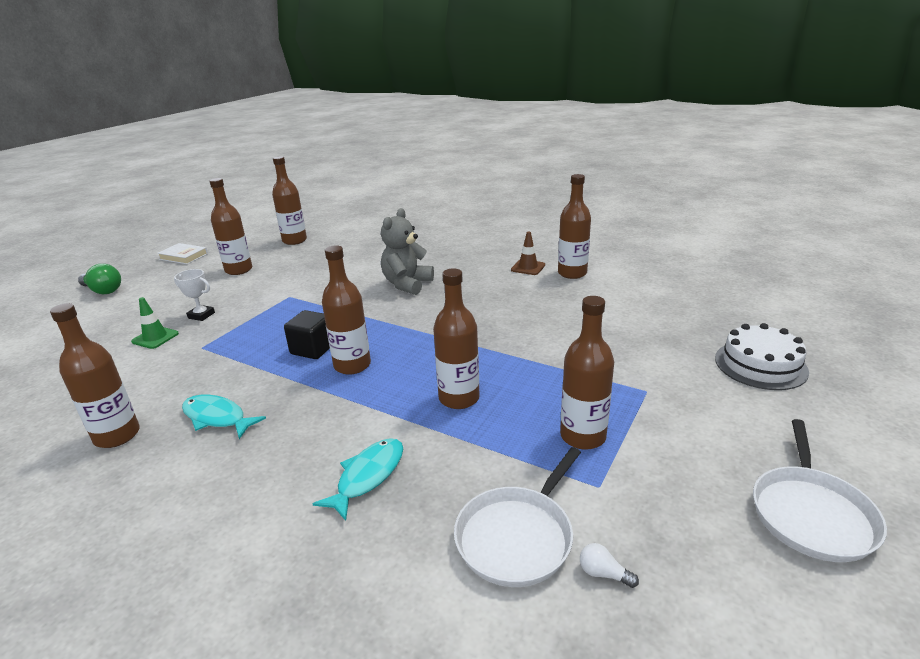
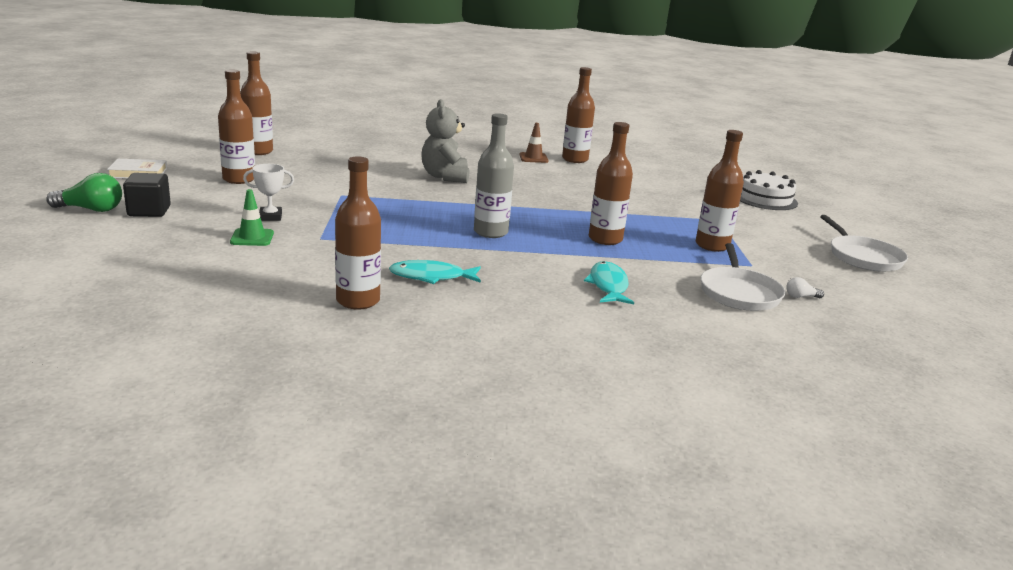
camera: 35 degrees left, 5 degrees down
(313, 349) = (436, 227): black cube -> black cube (149, 211)
(352, 365) = (490, 232): brown bottle -> grey bottle

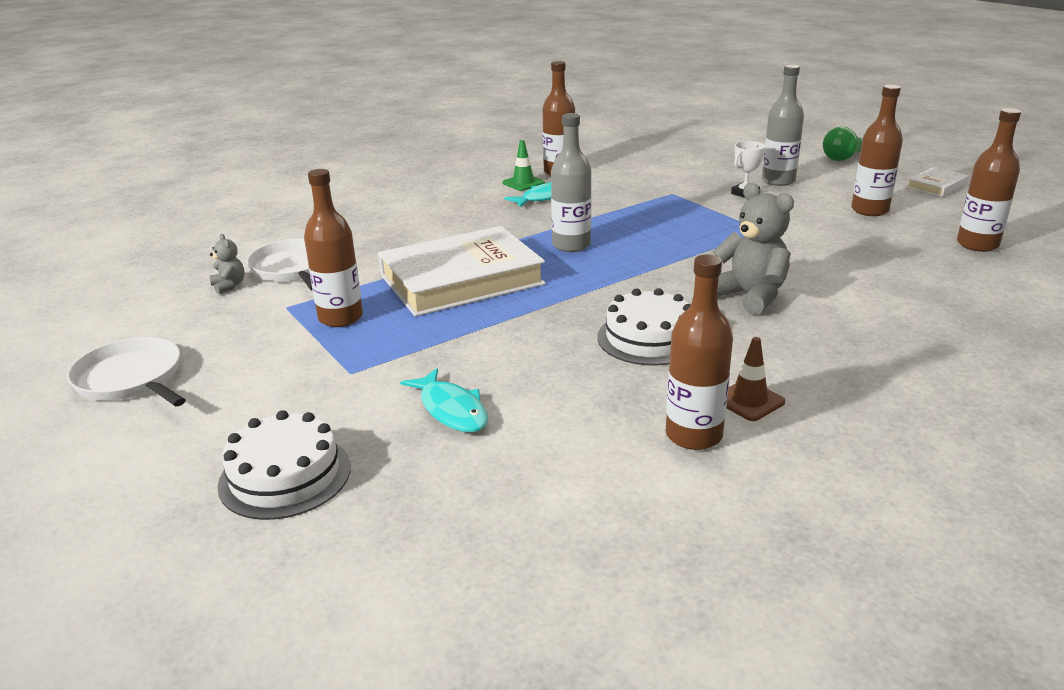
camera: 150 degrees right, 5 degrees up
(149, 211) = (816, 169): black cube -> none
(213, 215) = (778, 181): none -> grey bottle
(252, 238) = (709, 178): green traffic cone -> green traffic cone (523, 183)
(536, 182) = (649, 338): none -> white cake
(605, 239) = (461, 280): brown bottle -> white book
(608, 285) = (413, 235): turquoise fish -> turquoise fish (451, 410)
(801, 297) = (229, 286): white light bulb -> grey teddy bear

